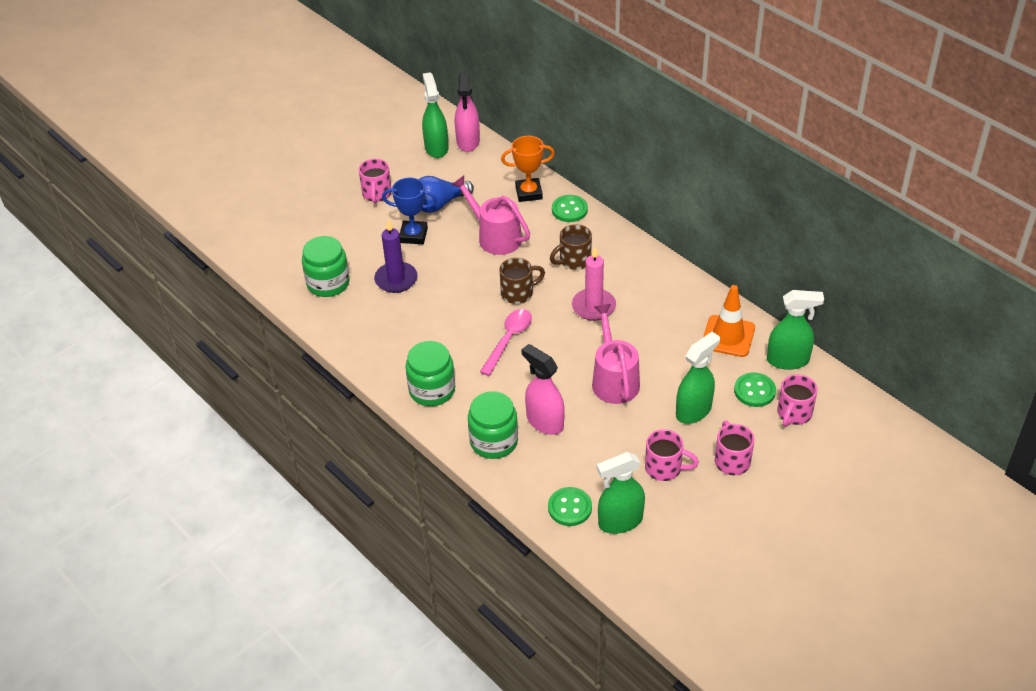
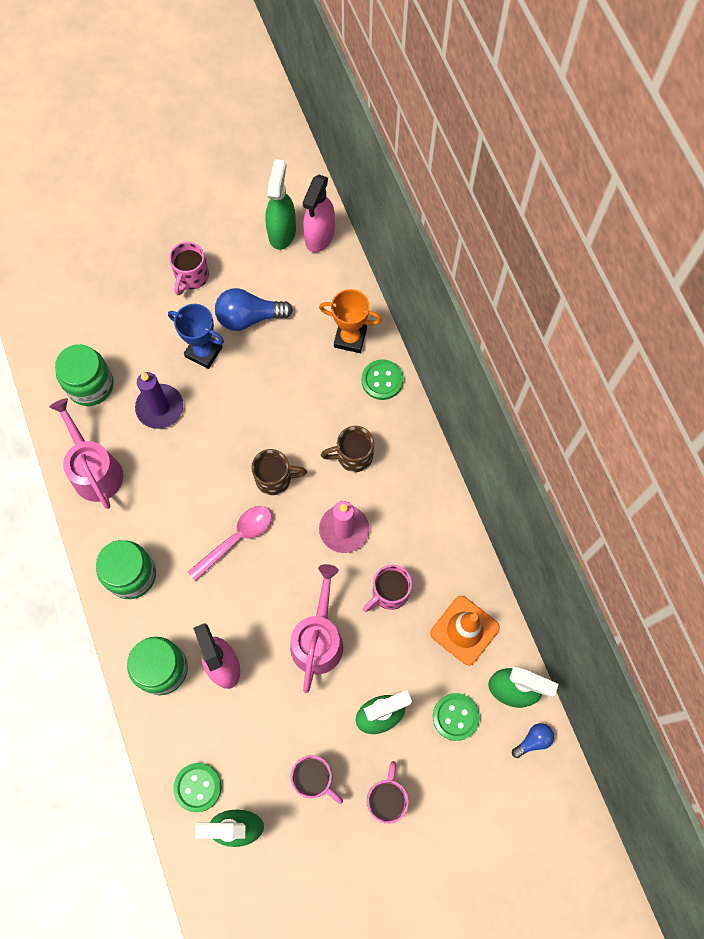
camera: 20 degrees right, 25 degrees up
(495, 237) = (287, 388): pink watering can -> pink watering can (95, 470)
(793, 414) = (481, 765): pink mug -> pink mug (389, 592)
(824, 385) = (533, 740): none -> blue light bulb

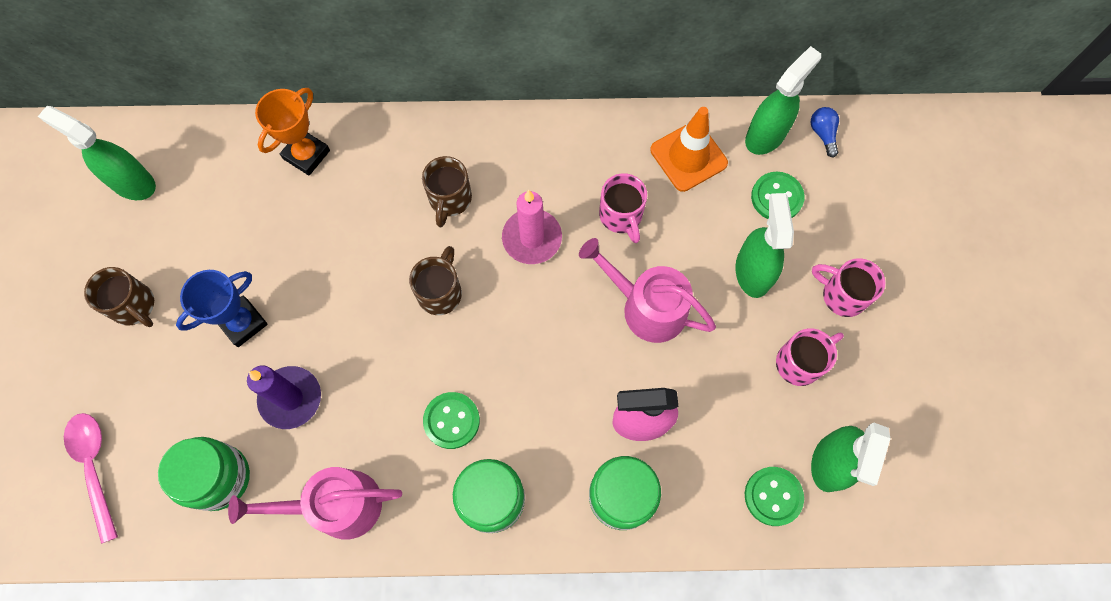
camera: 70 degrees left, 0 degrees up
(191, 277) = (134, 306): pink mug -> brown mug
(236, 539) = (496, 359): pink spoon -> pink spoon (94, 467)
(249, 317) = (224, 256): blue light bulb -> none
(319, 236) = (161, 144): pink spray bottle -> none
(382, 380) = (374, 139): green button -> green button (451, 421)

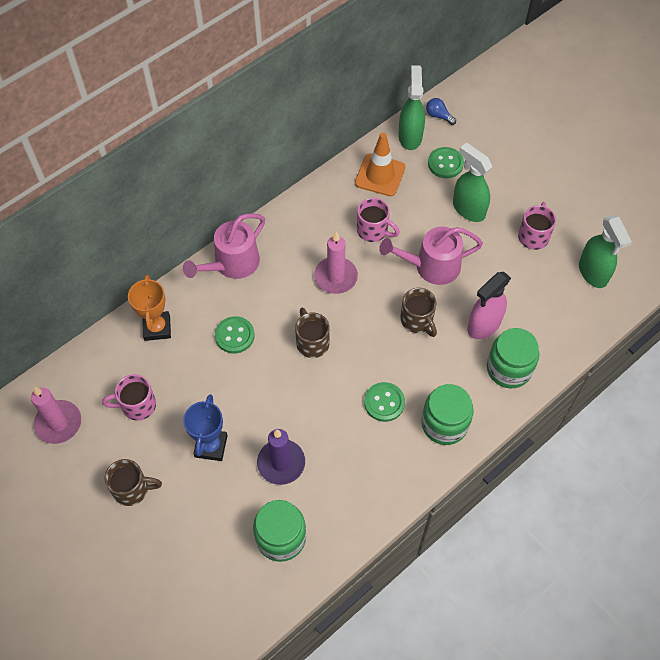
camera: 40 degrees left, 10 degrees down
(94, 467) = (199, 594): pink spoon -> none
(132, 183) = (58, 423): green spray bottle -> pink candle
(337, 505) = (364, 495): pink watering can -> pink watering can (232, 264)
(450, 199) = (269, 290): brown mug -> brown mug (417, 321)
(773, 496) = (581, 309): green button -> green button (234, 335)
(842, 295) = (523, 188): pink mug -> pink mug (137, 405)

